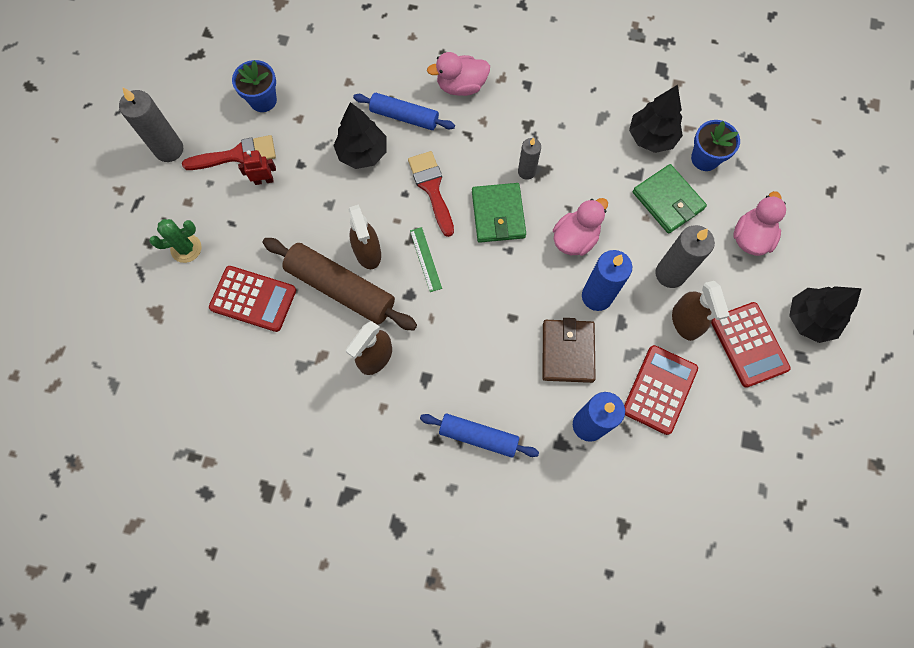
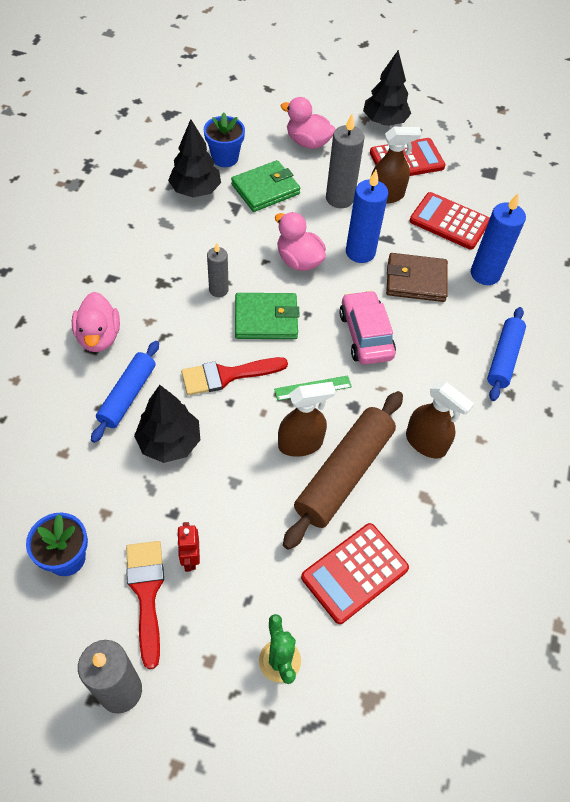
camera: 90 degrees left, 15 degrees down
(253, 299) = (354, 573): red calculator -> red calculator turned 150 degrees counterclockwise
(490, 303) = (365, 335): none -> pink car

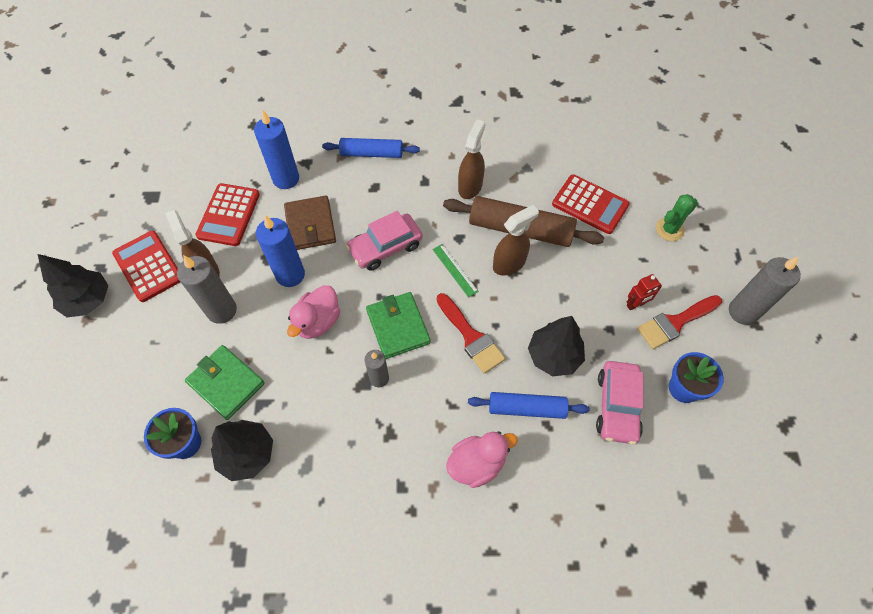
camera: 105 degrees left, 5 degrees up
(85, 479) = (617, 406): none -> pink car
(300, 444) = (509, 263): brown spray bottle -> brown spray bottle turned 90 degrees clockwise
(308, 142) = (139, 365): pink duck -> none

